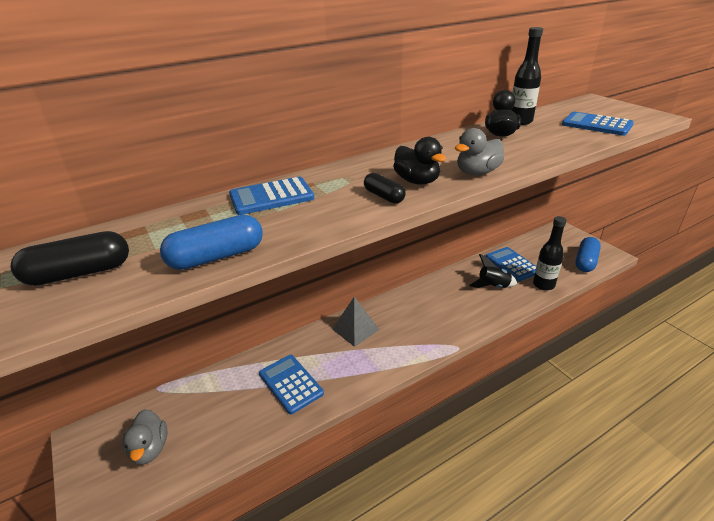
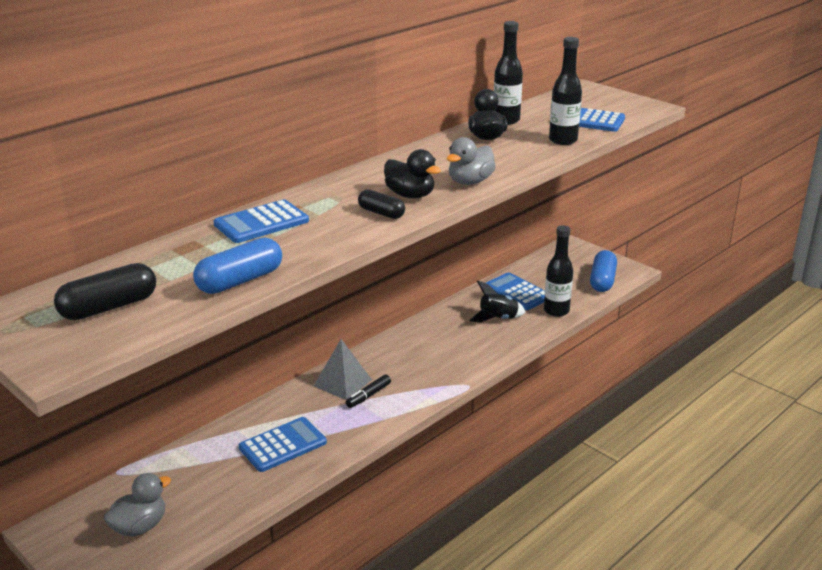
camera: 15 degrees left, 5 degrees down
(150, 449) = (140, 526): grey duck -> grey duck turned 105 degrees counterclockwise
(291, 383) = (283, 445): blue calculator -> blue calculator turned 105 degrees clockwise
(373, 345) = (368, 396): none -> black marker
(572, 140) = (563, 140): none -> black bottle

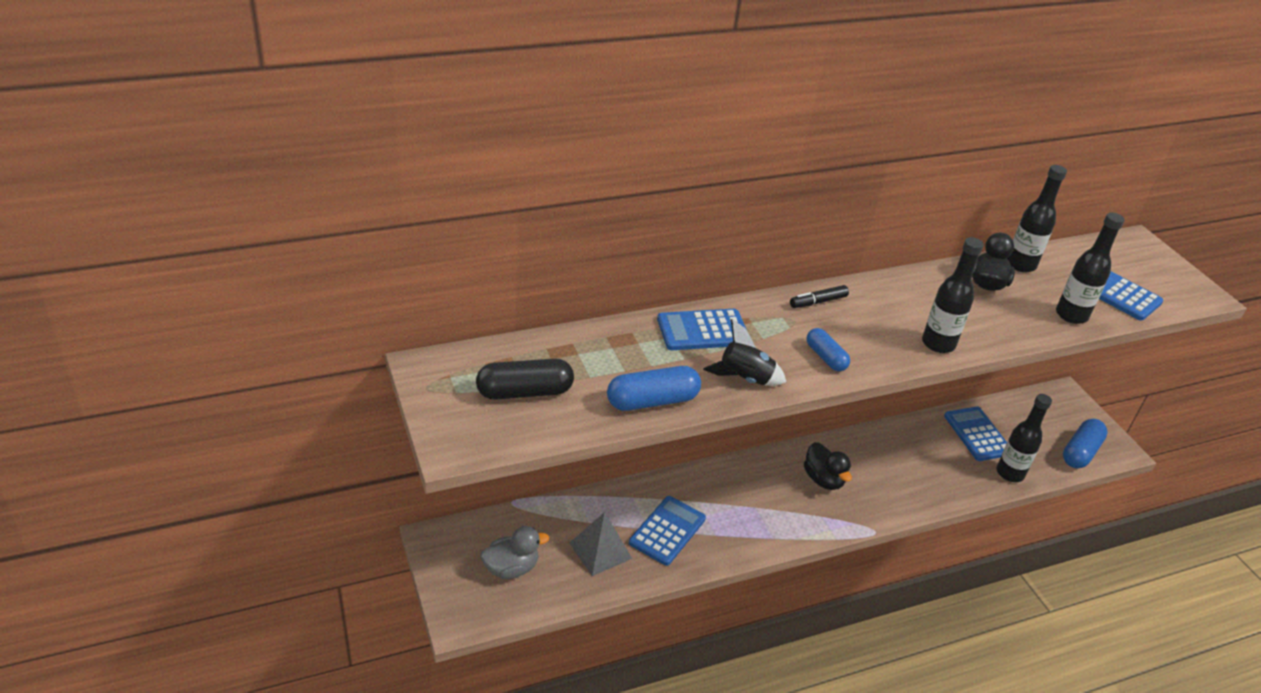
camera: 20 degrees right, 10 degrees up
(283, 445) = (667, 531): blue calculator -> blue calculator turned 45 degrees counterclockwise
(342, 383) = (751, 480): grey pyramid -> grey pyramid (600, 550)
(368, 396) = (770, 505): black marker -> black marker (818, 302)
(381, 213) = (826, 357): black capsule -> blue capsule
(410, 195) = (866, 342): black duck -> black duck (823, 479)
(470, 182) = (938, 344): grey duck -> black bottle
(498, 319) = (942, 461): black rocket -> black rocket (745, 379)

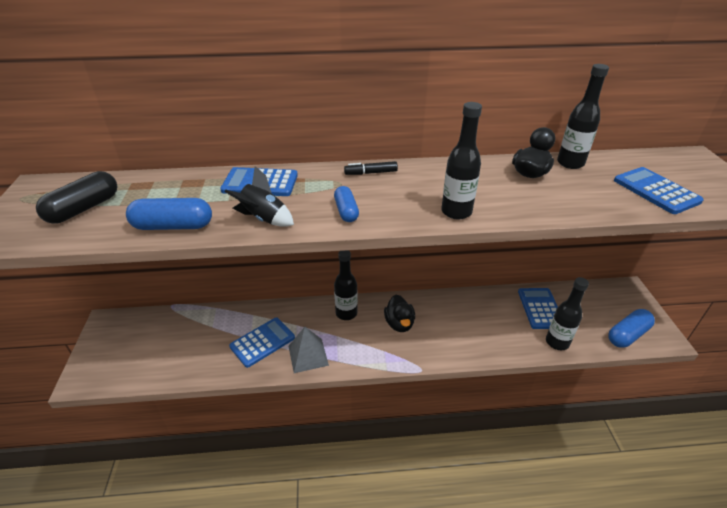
camera: 20 degrees right, 0 degrees up
(511, 568) = (139, 350): grey duck -> none
(524, 392) = (84, 208): black capsule -> black capsule turned 60 degrees counterclockwise
(600, 550) = (207, 348): grey pyramid -> grey pyramid (308, 355)
(1071, 315) = (601, 203): black bottle -> black bottle (346, 313)

